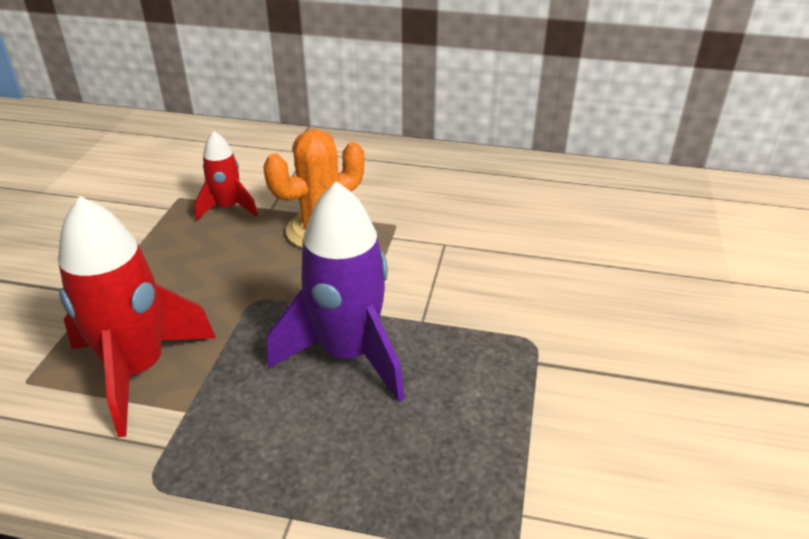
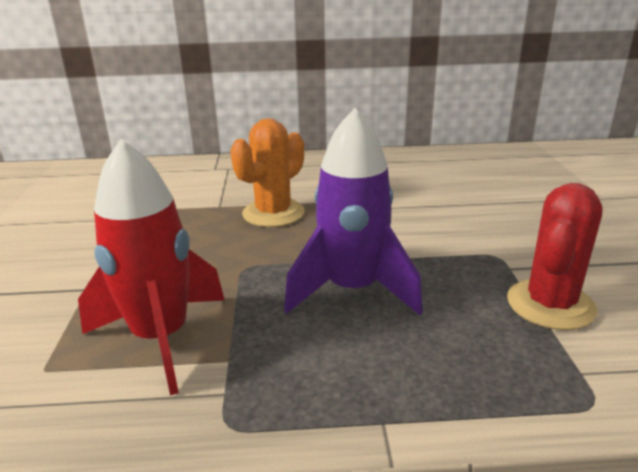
camera: 15 degrees left, 10 degrees down
(228, 208) = (181, 211): red rocket -> none
(549, 422) = (550, 305): none -> red cactus

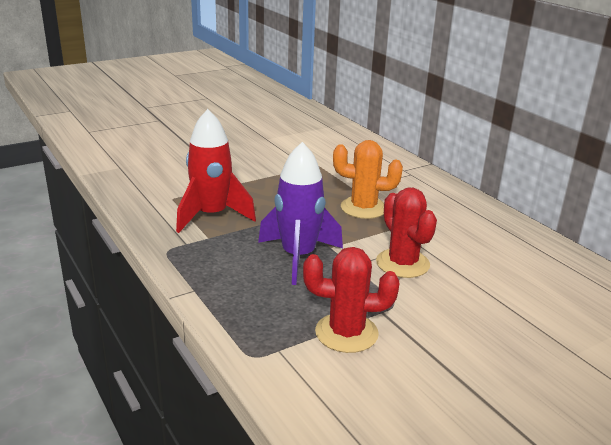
camera: 60 degrees right, 0 degrees up
(415, 227) = (402, 263): none -> red cactus

